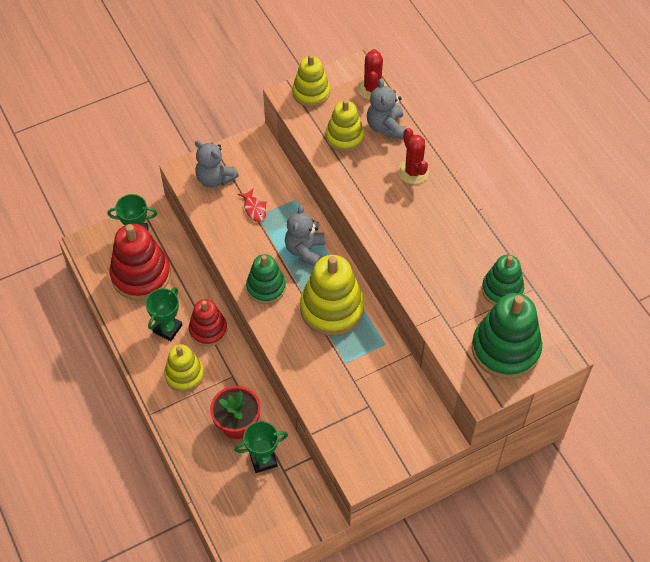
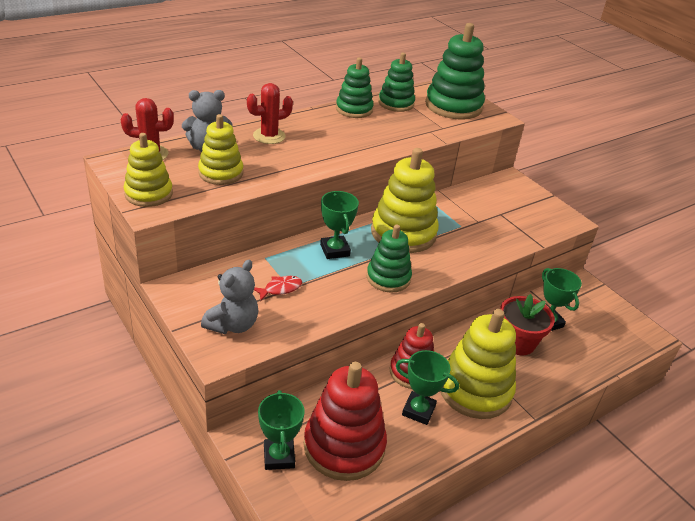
camera: 100 degrees left, 20 degrees down
(184, 375) = (475, 390): yellow stacking toy -> yellow stacking toy, size x1.61
(305, 250) = (335, 250): grey teddy bear -> green trophy
(480, 247) = (354, 109): none -> green stacking toy

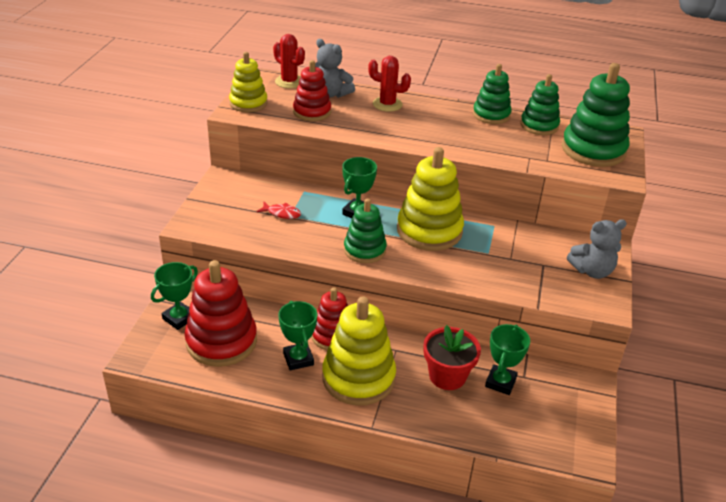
camera: 50 degrees right, 0 degrees up
(221, 173) = (312, 112): yellow stacking toy -> red stacking toy
(233, 325) = (222, 215): grey teddy bear -> grey teddy bear (592, 271)

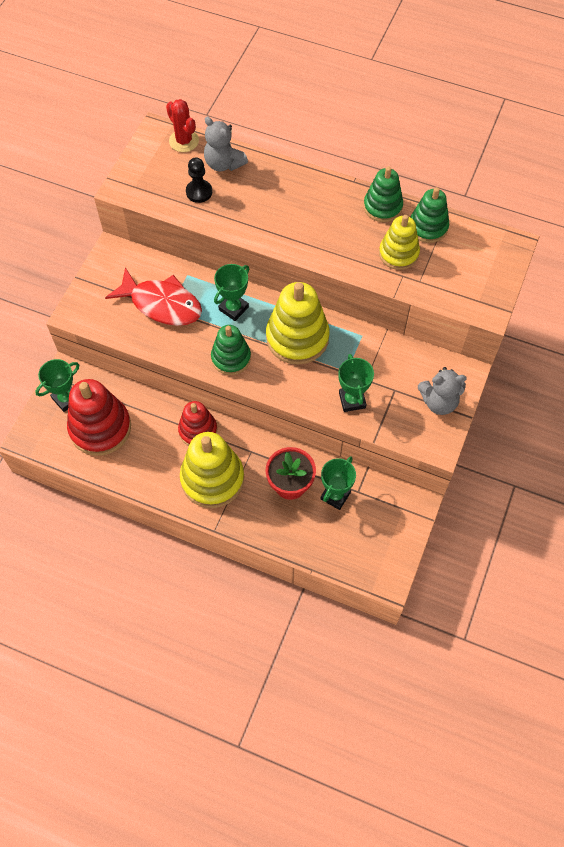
camera: 10 degrees right, 25 degrees up
(248, 103) = (137, 175): yellow stacking toy -> yellow stacking toy (398, 253)
(282, 213) = (162, 304): red fish -> red fish, size x2.32
(298, 359) = (164, 453): green trophy -> green trophy (352, 400)
(312, 112) = (199, 192): red stacking toy -> black pawn
(387, 104) = (278, 184): red cactus -> none
(593, 150) = (472, 268): green stacking toy -> none

